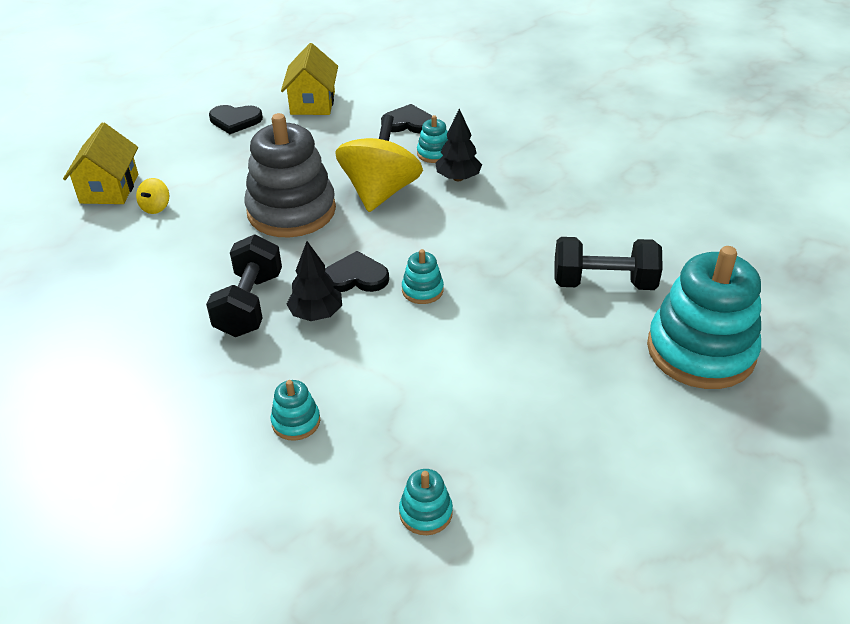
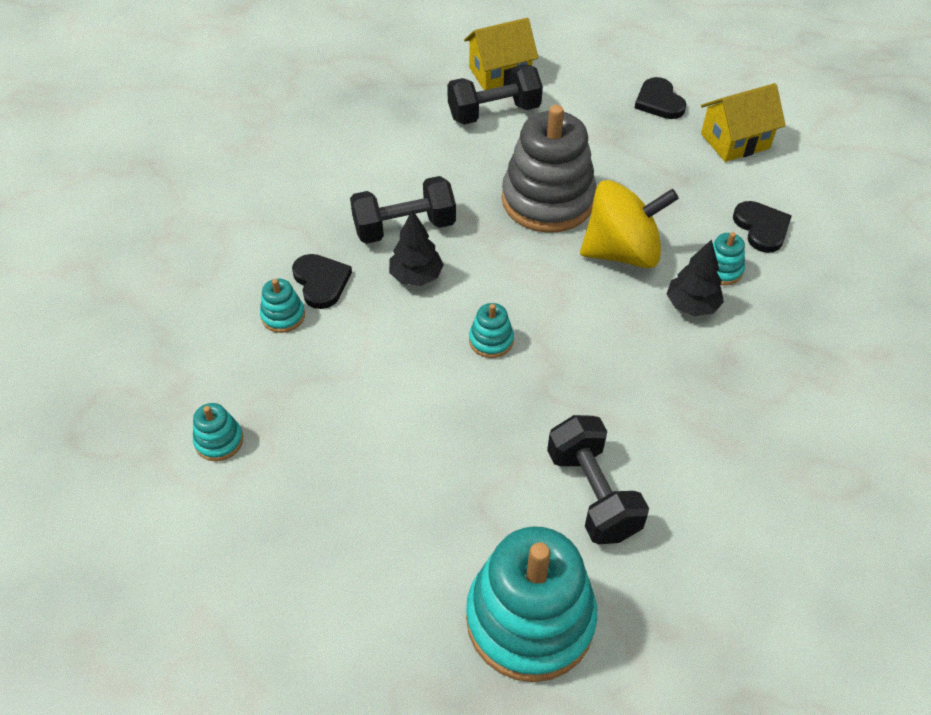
camera: 65 degrees right, 10 degrees up
(156, 207) = (494, 113): yellow spinning top -> black dumbbell
(356, 277) = (481, 284): black heart -> black heart (321, 282)

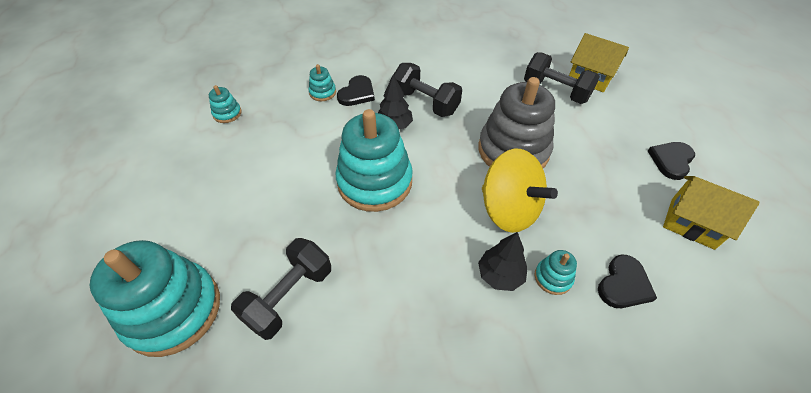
camera: 55 degrees right, 0 degrees up
(491, 340) = (375, 182): turquoise stacking toy -> turquoise stacking toy, size x2.35

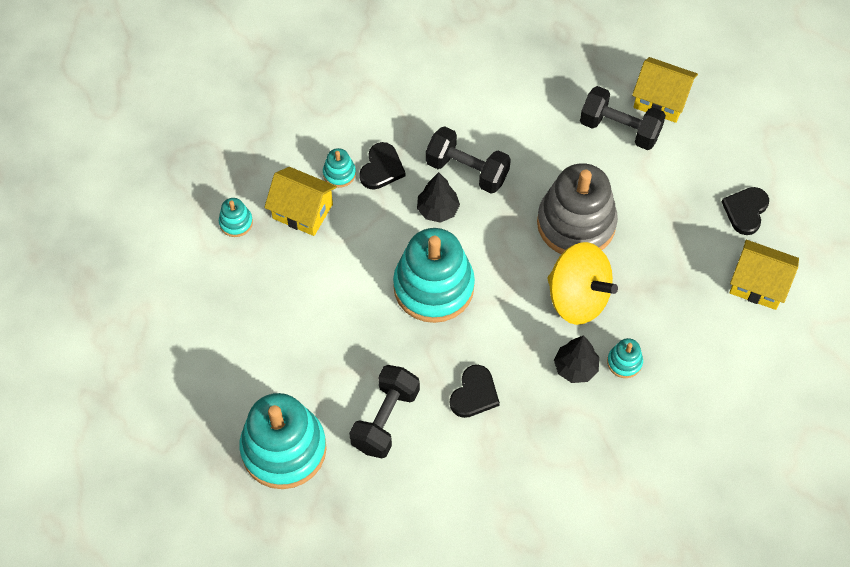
camera: 10 degrees left, 10 degrees up
(283, 113) = (302, 211): none -> yellow house
(624, 284) = (689, 358): black heart -> black heart (474, 394)

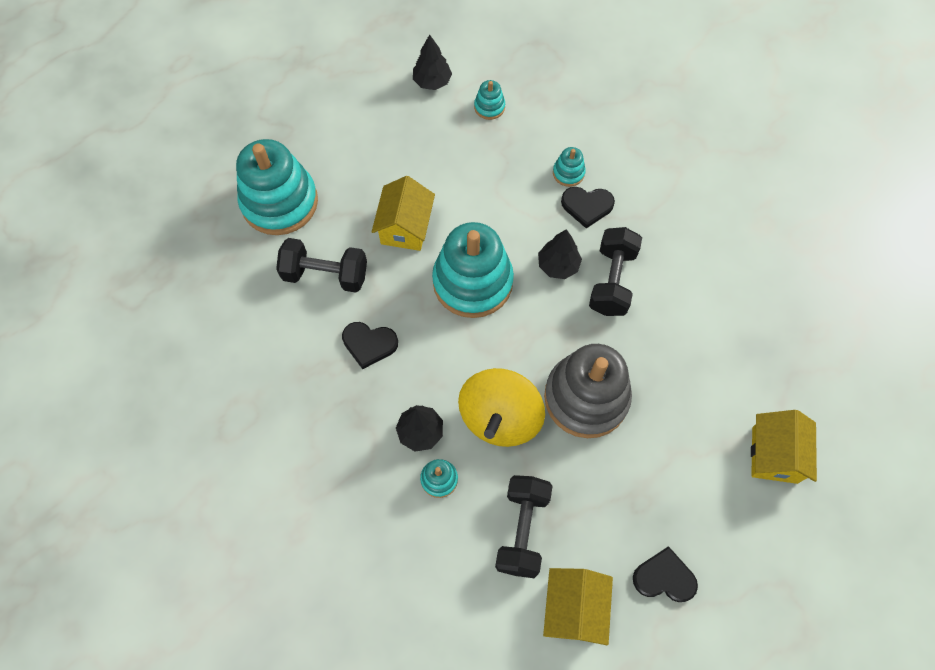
camera: 75 degrees right, 5 degrees up
(183, 268) = (432, 81): none -> black tree
(302, 211) = (518, 154): yellow house -> yellow house (405, 227)
(620, 129) = (719, 418): black dumbbell -> black dumbbell (522, 530)

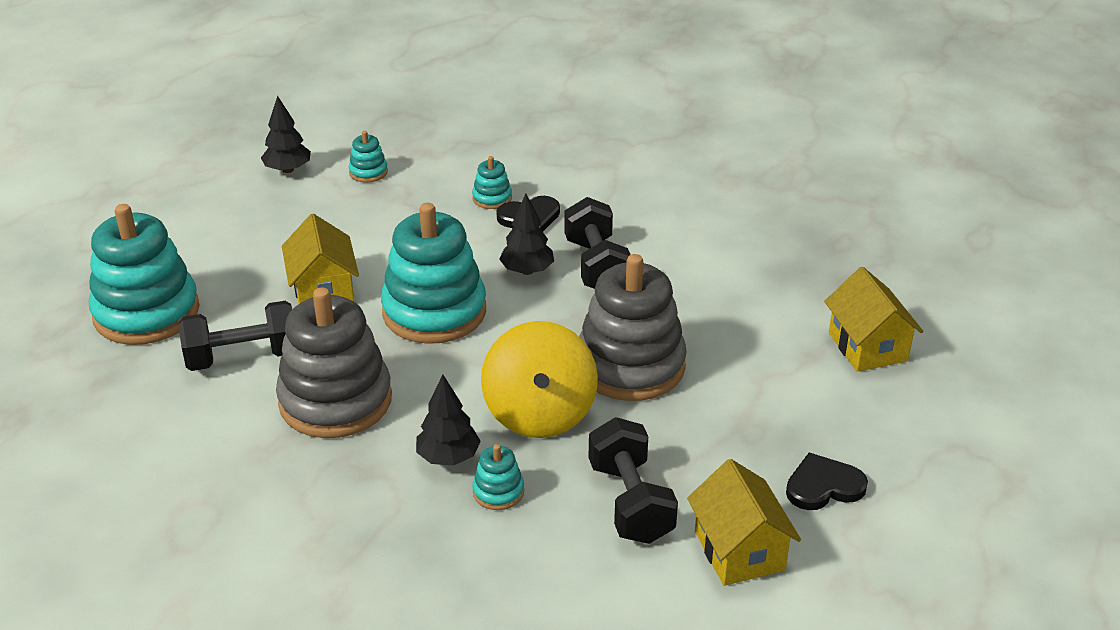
camera: 25 degrees left, 30 degrees down
(369, 344) = (335, 401): black heart -> grey stacking toy

